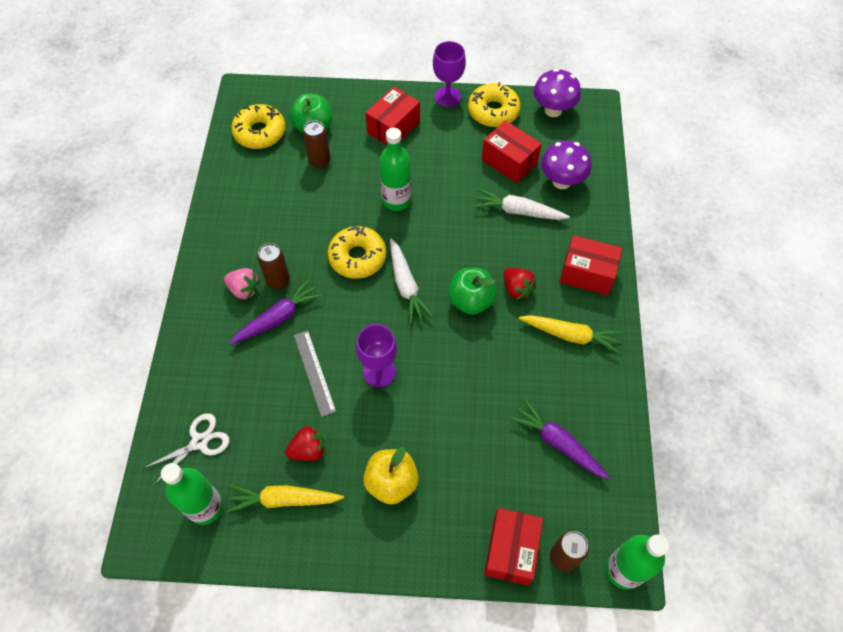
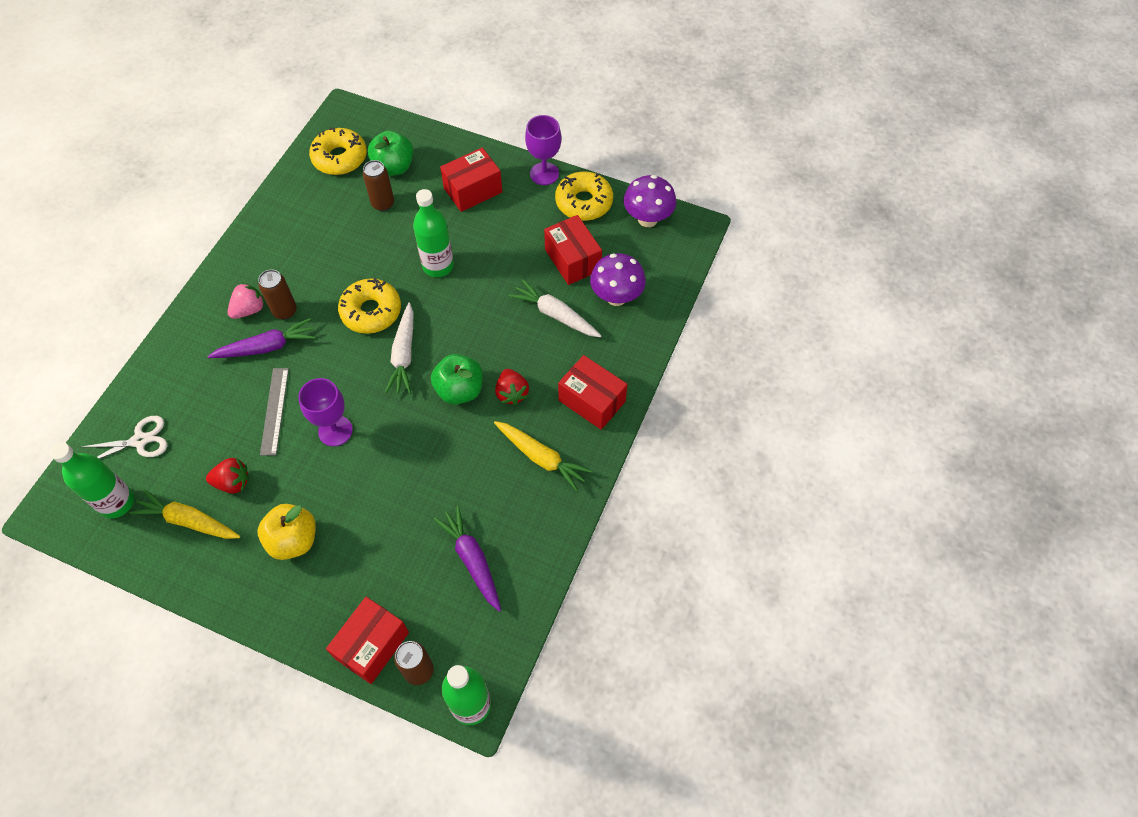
camera: 20 degrees right, 0 degrees up
(244, 289) = (249, 309): pink strawberry -> pink strawberry turned 90 degrees counterclockwise

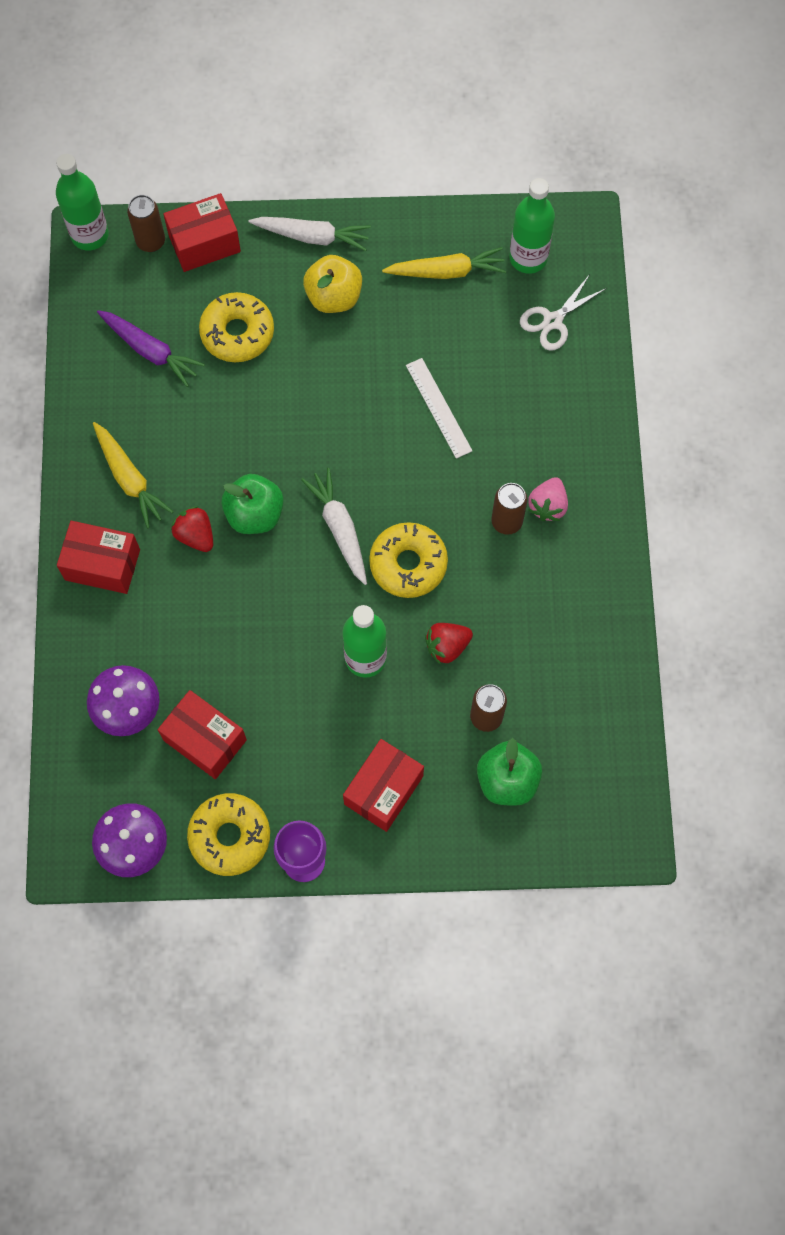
camera: 155 degrees right, 10 degrees up
(233, 482) = (429, 322): red strawberry -> red strawberry (447, 646)
(266, 347) = (497, 471): purple carrot -> none
(274, 411) = (439, 407): grey ruler -> white ruler
(335, 431) = (361, 414): purple goblet -> none
(340, 158) = (586, 763): yellow donut -> yellow donut (237, 333)
(372, 645) = (204, 243): red box -> red box turned 60 degrees clockwise
(541, 457) = (129, 478): yellow carrot -> yellow carrot turned 135 degrees counterclockwise
(555, 315) = (191, 654): white carrot -> white carrot (312, 236)

